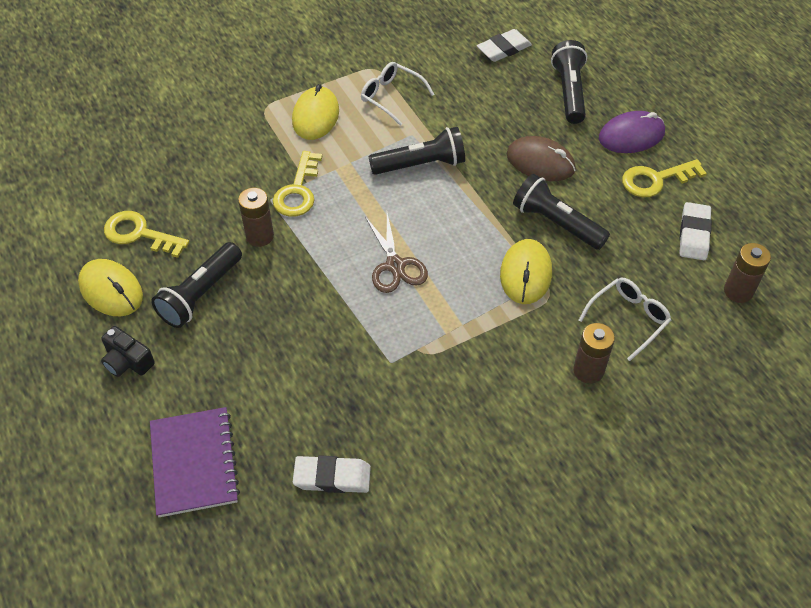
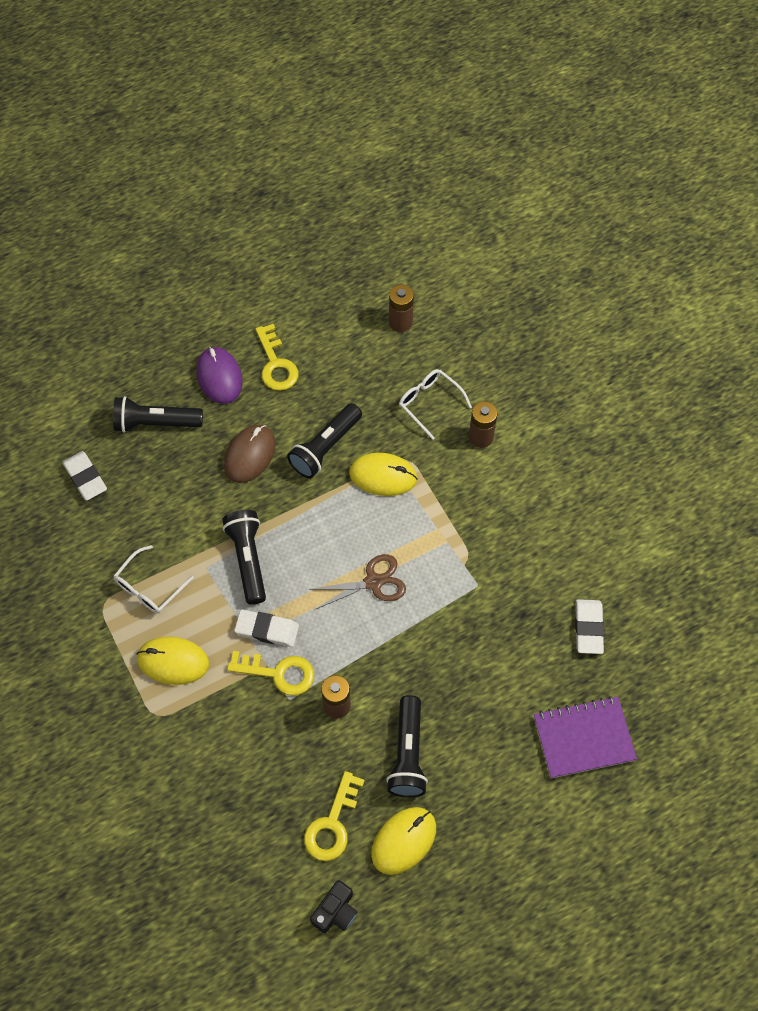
camera: 90 degrees left, 10 degrees up
(127, 361) = (485, 811): black camera -> black camera (335, 911)
(200, 294) = (408, 754): black flashlight -> black flashlight turned 60 degrees clockwise
(694, 234) = (340, 344): white eraser -> white eraser (267, 630)

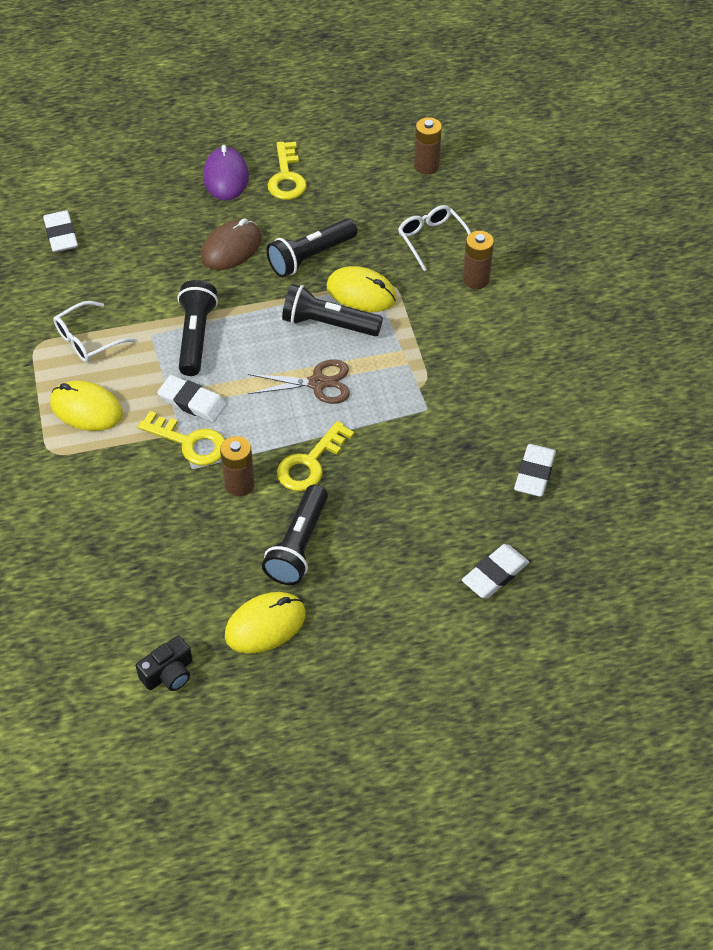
camera: 15 degrees right, 10 degrees down
(156, 423) = (148, 203): black flashlight -> black flashlight (328, 324)
(332, 824) = (195, 591): yellow key -> yellow key (310, 463)
(583, 738) = (495, 574): purple notebook -> white eraser

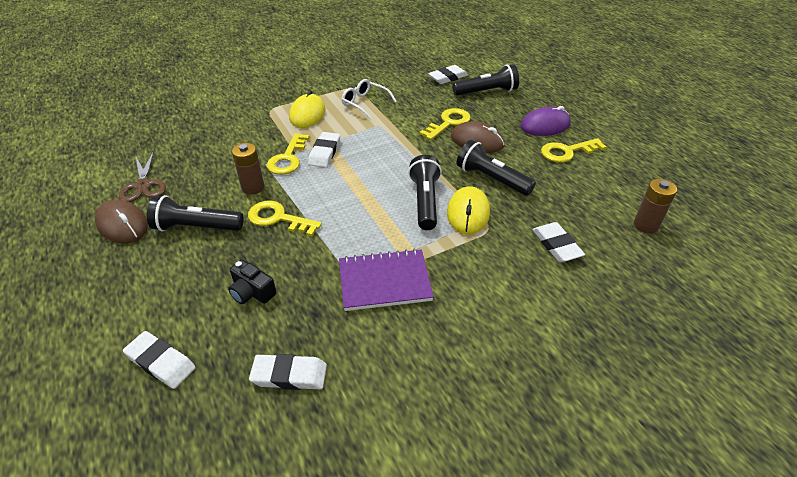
camera: 75 degrees right, 10 degrees down
(169, 673) = (88, 188): black camera -> black camera (252, 292)
(179, 264) = (448, 123): none -> yellow key
(196, 337) = (384, 142): black flashlight -> black flashlight (486, 92)
(265, 625) = (122, 224): yellow mouse -> brown mouse
(317, 383) = (361, 207): brown scissors -> brown scissors (143, 185)
(432, 240) = (556, 245): white glasses -> white eraser
(441, 384) = (384, 282): none -> purple notebook
(476, 279) = (525, 284): brown battery -> none

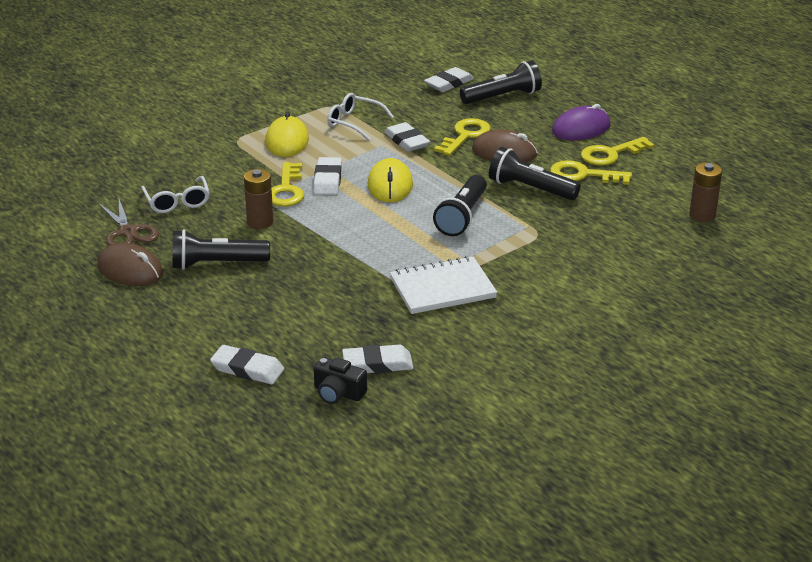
camera: 10 degrees left, 10 degrees down
(197, 160) = (177, 202): none -> white glasses
(252, 292) = (309, 310): black camera -> black camera (338, 393)
(278, 218) = (305, 247): yellow key -> yellow key (583, 175)
(384, 282) = (442, 288): purple notebook -> white notebook
(425, 201) = (462, 216): black flashlight -> black flashlight turned 150 degrees counterclockwise
(468, 213) = (512, 223): yellow mouse -> yellow mouse (390, 185)
(556, 245) = (612, 241): white eraser -> white eraser (406, 141)

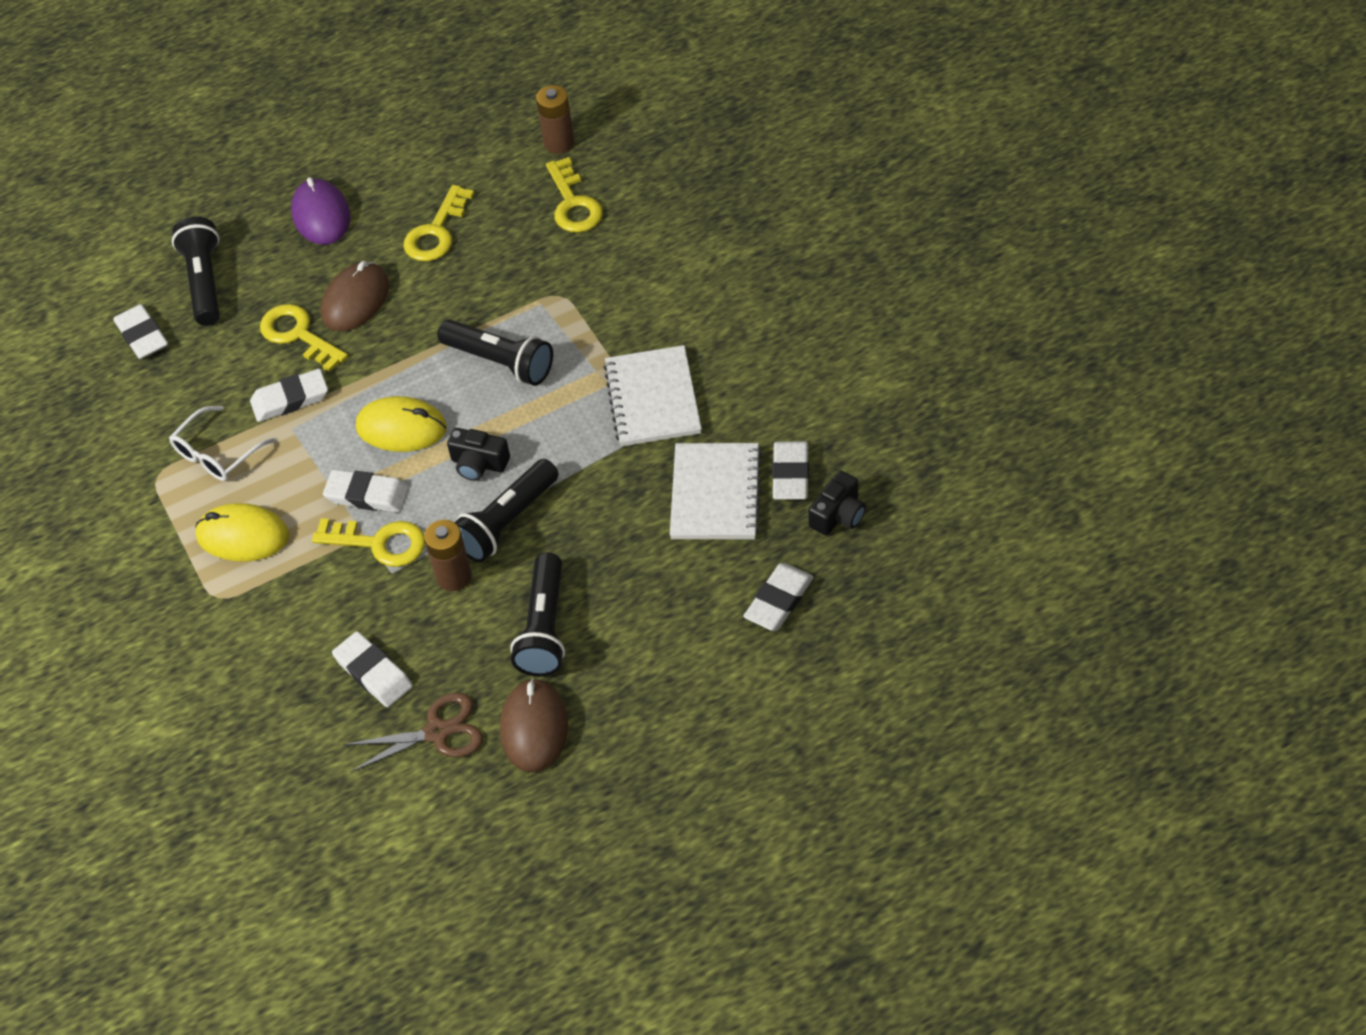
camera: 75 degrees left, 20 degrees up
(130, 270) = (534, 728): brown mouse -> brown mouse turned 45 degrees counterclockwise
(177, 202) = (373, 673): white glasses -> white eraser
(351, 328) = (715, 494): none -> white notebook
(363, 219) = (479, 464): none -> black camera
(530, 189) = (454, 287): black flashlight -> black flashlight (507, 522)
(611, 154) = (395, 197): yellow key -> yellow key (573, 203)

